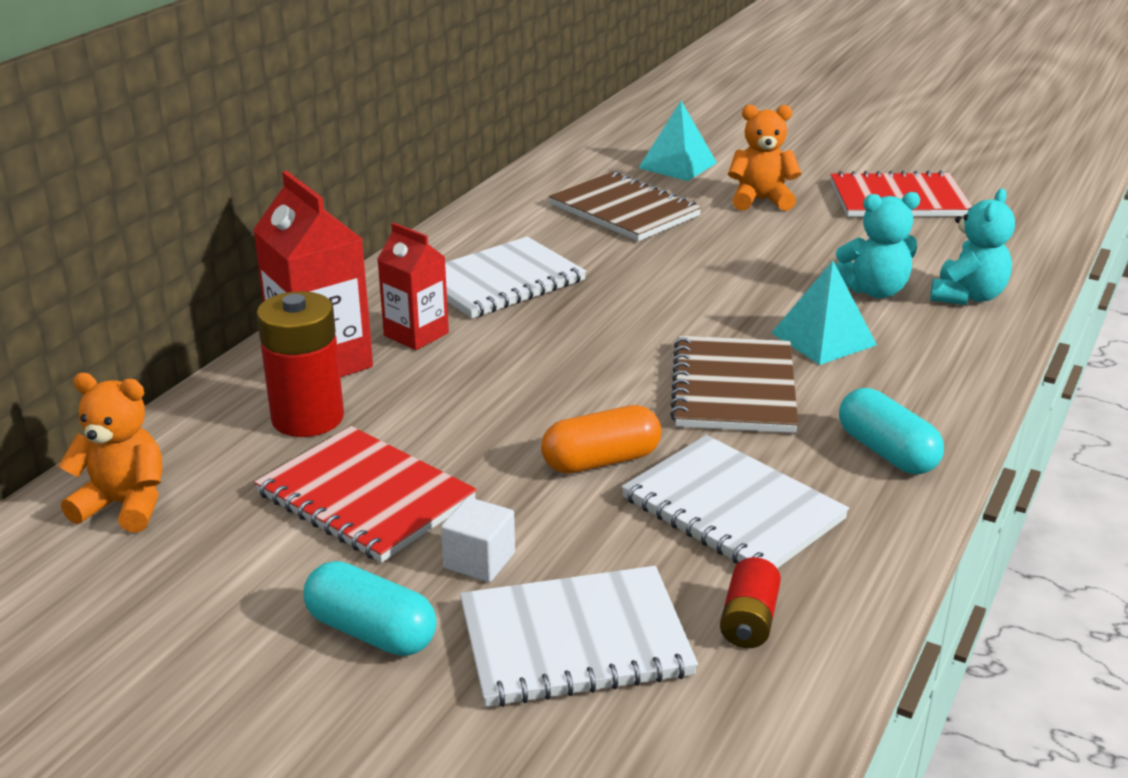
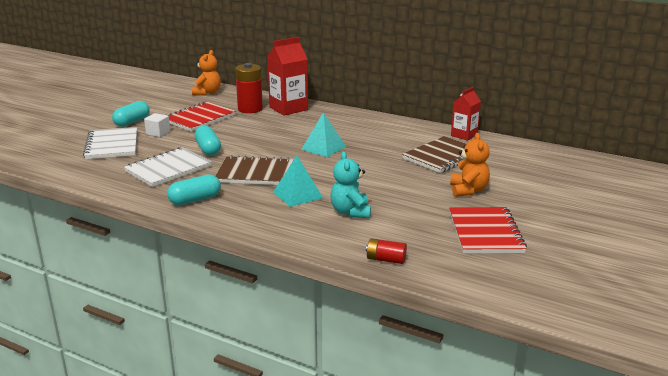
camera: 90 degrees right, 5 degrees down
(416, 334) = (308, 120): red carton -> red carton (464, 135)
(501, 281) = (356, 133): white notebook -> none
(601, 461) = (208, 149): orange capsule -> turquoise capsule
(677, 165) = (514, 171): turquoise pyramid -> turquoise pyramid (323, 148)
(748, 621) = (105, 168): red battery -> red battery (386, 259)
(967, 296) = (344, 237): turquoise teddy bear -> none

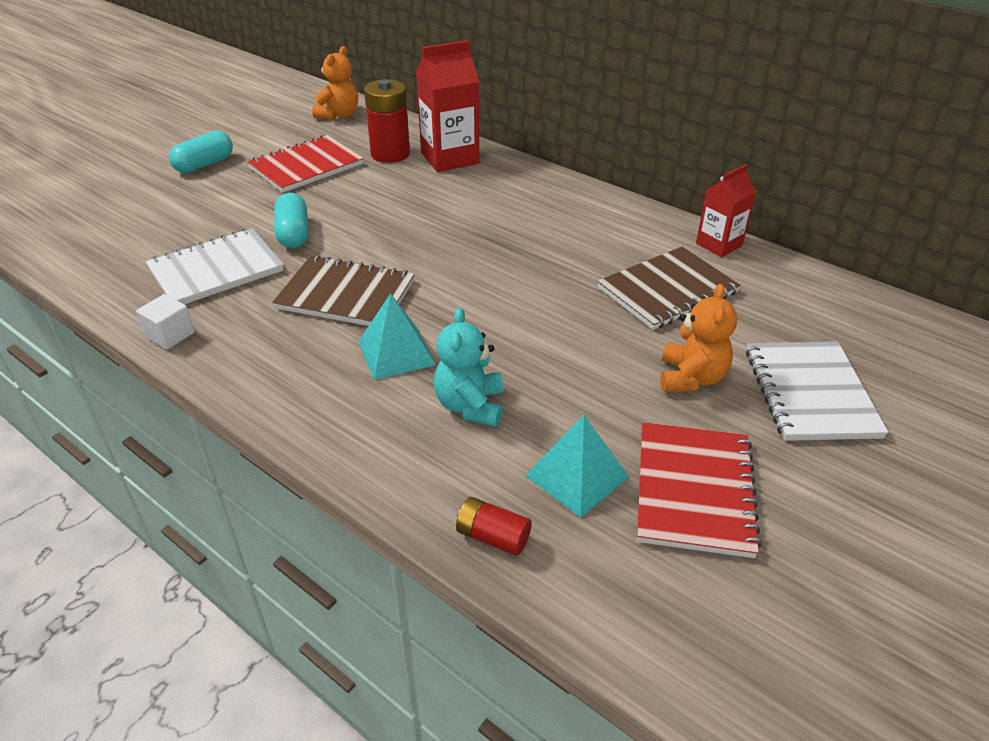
camera: 10 degrees right, 15 degrees up
(112, 145) = (155, 210): white notebook -> white notebook (810, 393)
(158, 133) = (232, 191): white cube -> white cube (170, 335)
(195, 200) = (229, 344): turquoise capsule -> none
(323, 148) = (475, 249): turquoise pyramid -> turquoise pyramid (577, 476)

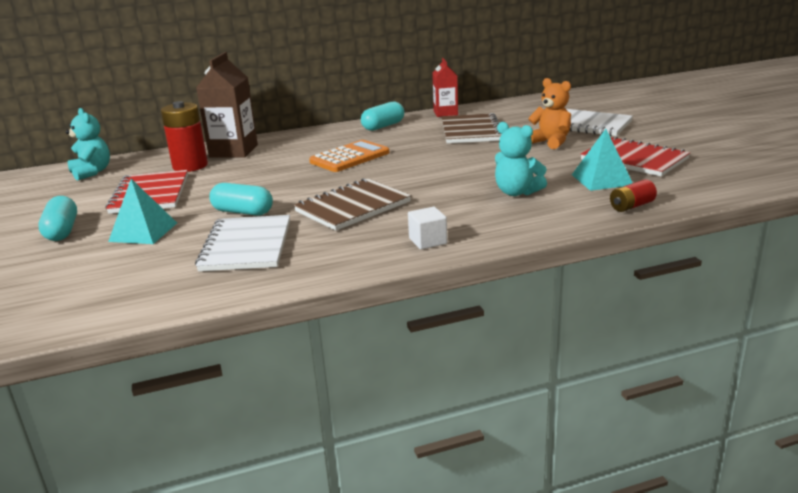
camera: 55 degrees left, 15 degrees down
(170, 335) = (313, 273): white cube -> white cube (428, 241)
(339, 115) = (92, 172): orange teddy bear -> turquoise teddy bear
(396, 353) = (440, 202): turquoise pyramid -> turquoise pyramid (143, 232)
(449, 158) = (233, 151): red carton -> brown carton
(490, 235) = (350, 157): none -> orange calculator
(617, 217) = (383, 126): none -> turquoise capsule

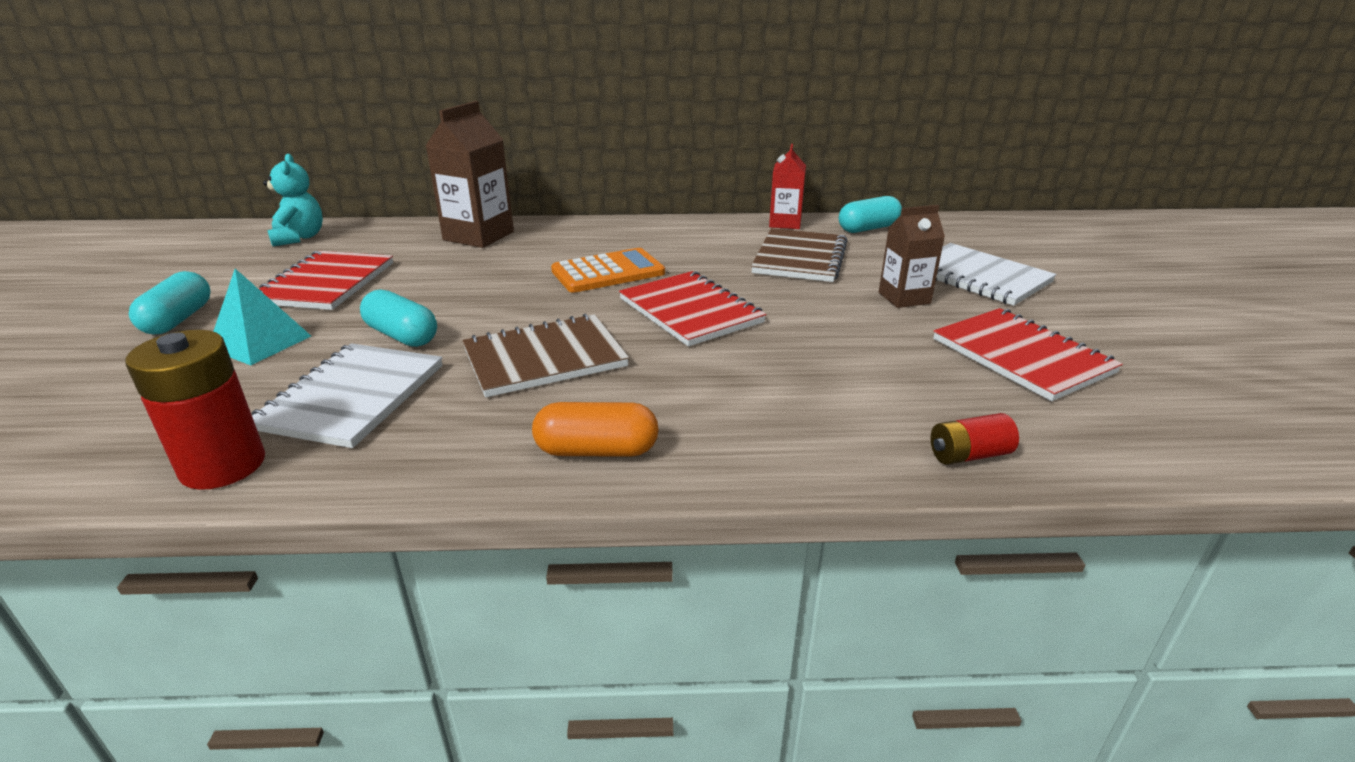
camera: 15 degrees right, 5 degrees up
(190, 166) = (410, 249): red battery -> red battery (223, 465)
(383, 126) = (688, 230): turquoise capsule -> turquoise capsule (868, 228)
(424, 169) = (690, 311): none -> red notebook
(428, 241) = (597, 450): white cube -> orange capsule
(516, 192) = (795, 383): turquoise teddy bear -> none
(550, 142) = (904, 298): orange teddy bear -> brown carton
(602, 179) = (946, 386): turquoise pyramid -> none

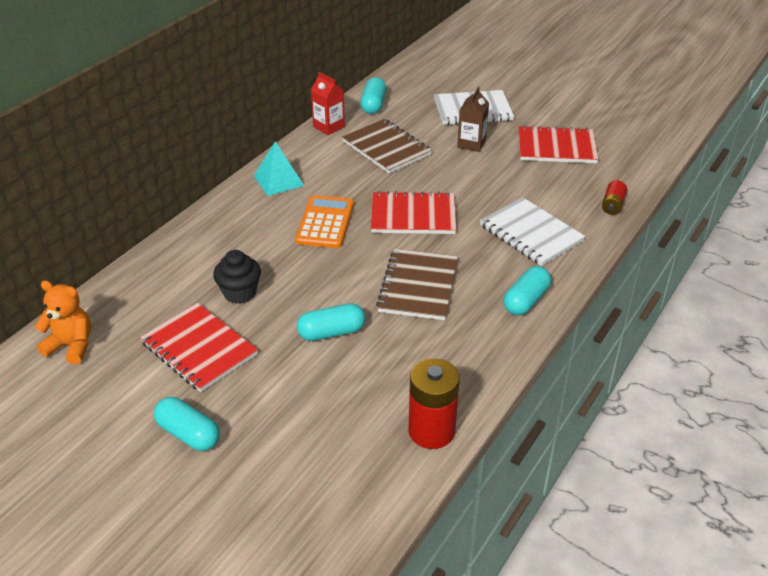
camera: 55 degrees left, 10 degrees up
(260, 342) = (276, 397): turquoise pyramid -> turquoise pyramid (278, 180)
(299, 238) = (71, 346): turquoise teddy bear -> orange teddy bear
(353, 397) = (396, 369): white notebook -> white notebook (531, 233)
(436, 272) = (240, 293): none -> black cupcake
(478, 236) = (189, 254): brown carton -> none
(597, 450) = (526, 301): orange capsule -> turquoise capsule

